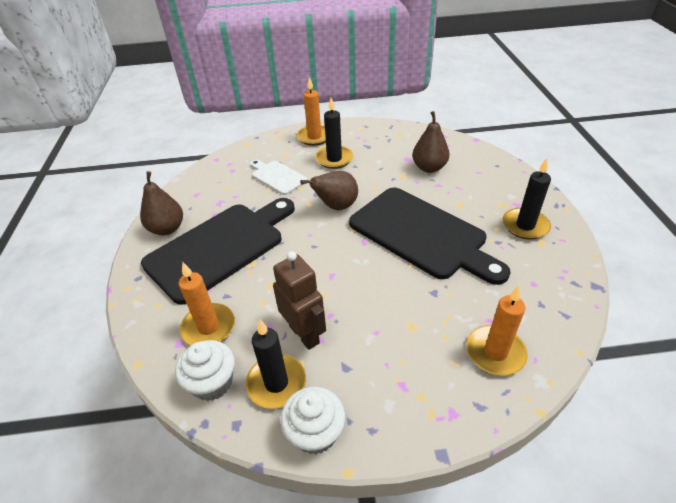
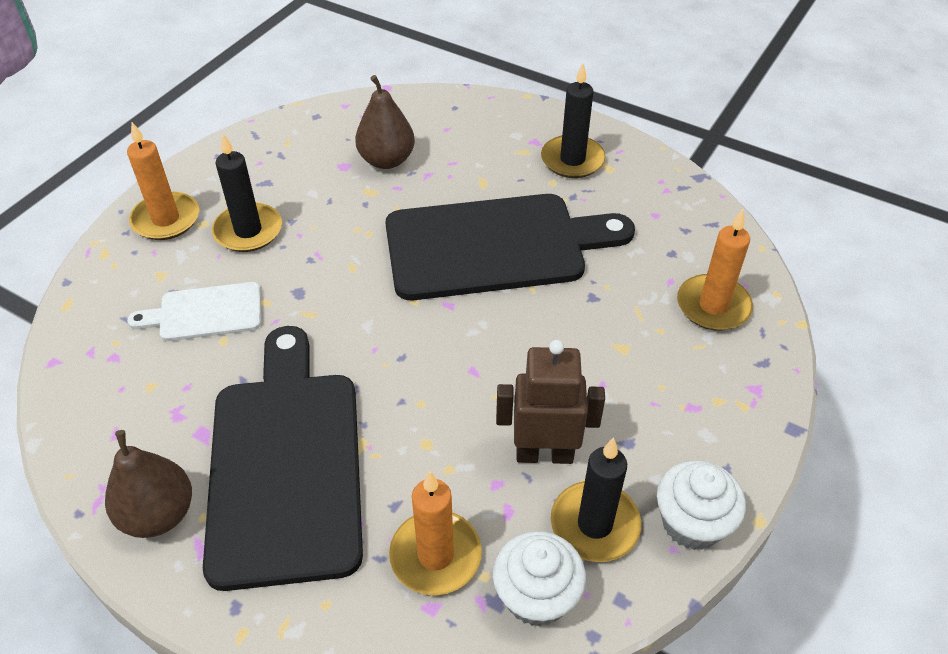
camera: 55 degrees left, 5 degrees up
(336, 206) = (351, 290): brown pear -> none

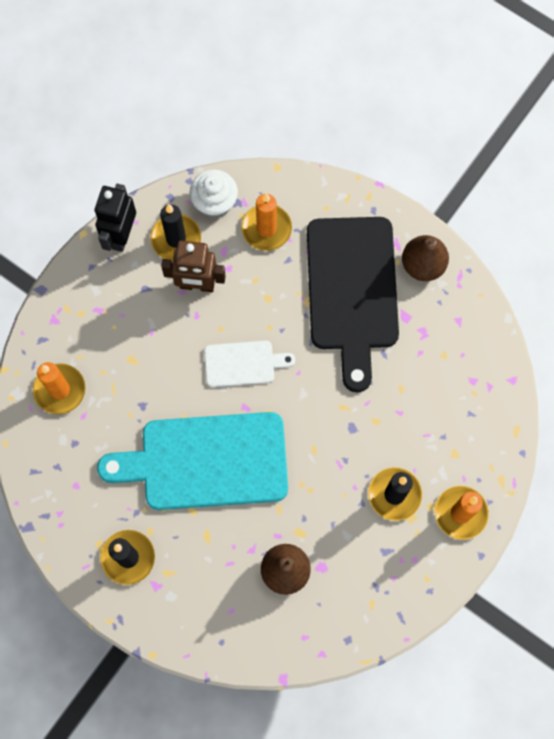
camera: 175 degrees left, 25 degrees up
(205, 312) = (416, 414): white cutting board -> white cutting board (243, 364)
(494, 246) = (206, 461): black cutting board -> turquoise cutting board
(692, 523) = (121, 235): white cupcake -> black robot

